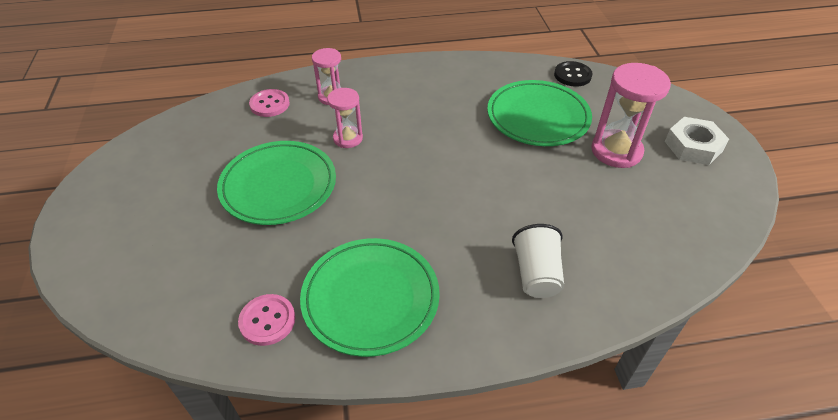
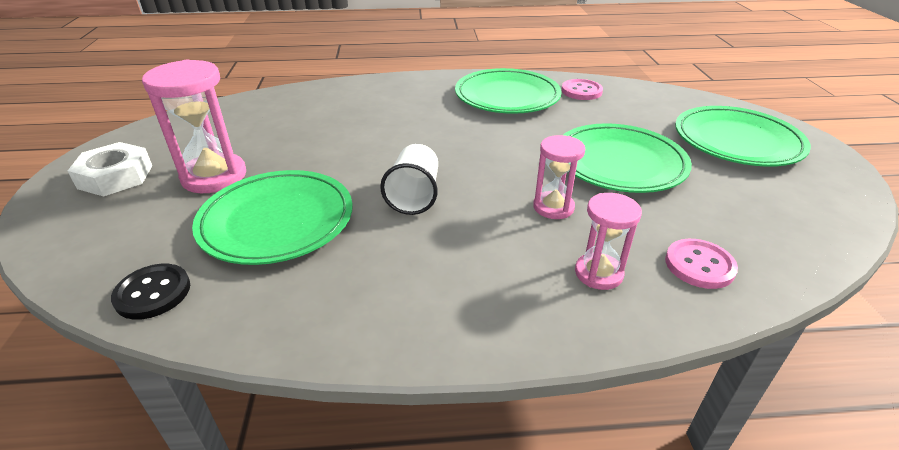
camera: 175 degrees left, 10 degrees down
(144, 224) = (737, 141): none -> green plate
(536, 274) = (374, 101): white cup -> white cup (414, 196)

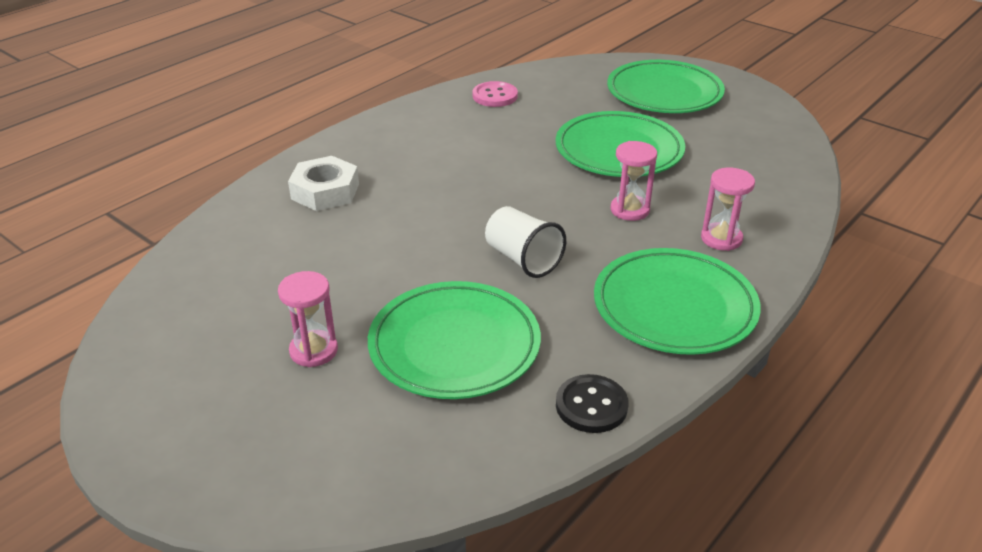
camera: 45 degrees left, 0 degrees up
(115, 177) = (202, 417): white nut -> white nut (325, 191)
(153, 293) = (468, 456): black button -> black button (591, 406)
(214, 176) = (313, 351): pink hourglass -> pink hourglass, size x0.60
(507, 96) = (442, 130): green plate -> green plate (674, 307)
(699, 265) = (761, 199): pink button -> none

